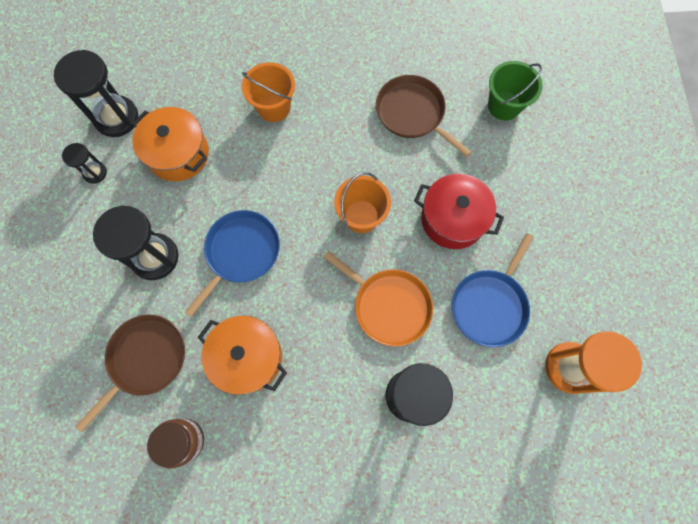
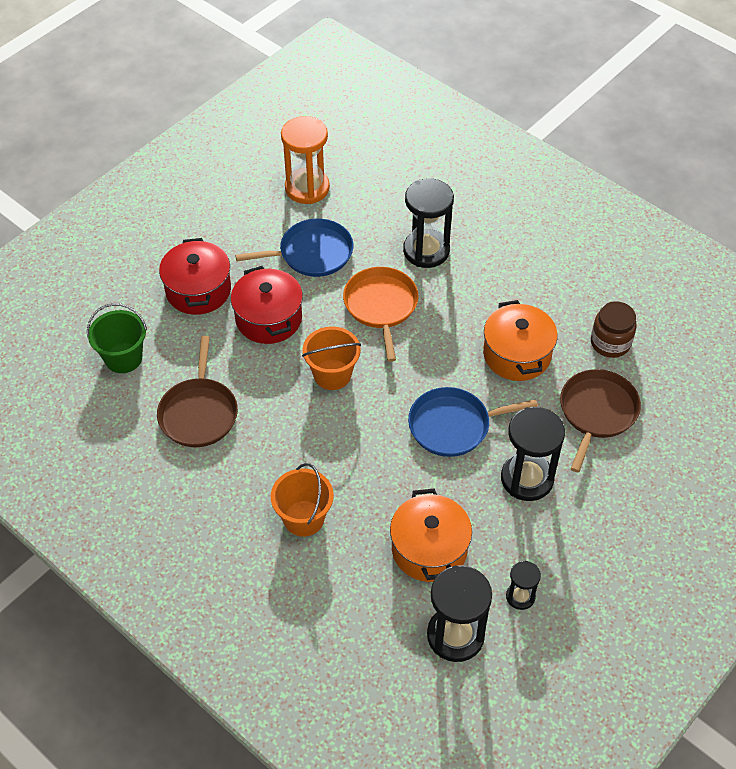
camera: 135 degrees left, 20 degrees down
(145, 359) = (597, 412): brown pan -> brown pan turned 120 degrees clockwise
(525, 196) = (198, 290): none -> red pot

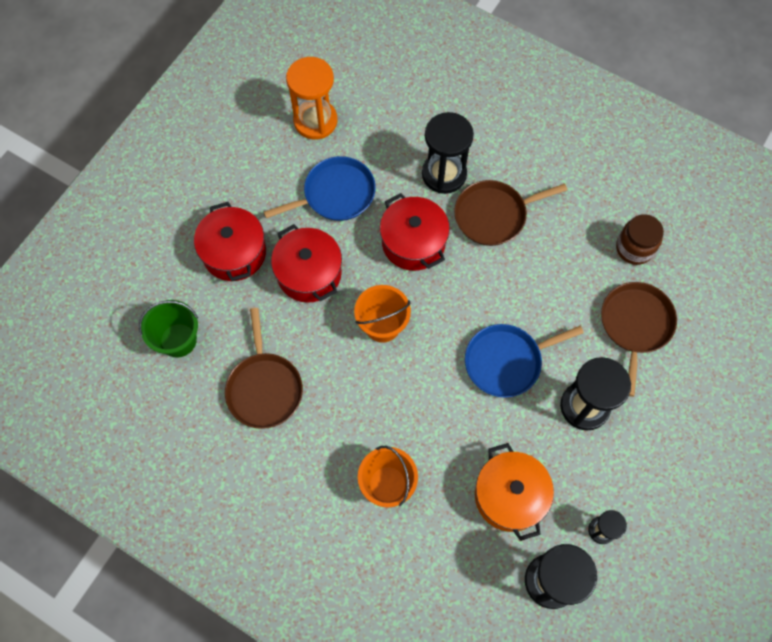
camera: 10 degrees left, 15 degrees up
(381, 306) = (413, 242): orange pan -> red pot
(469, 293) = (494, 215): none -> brown pan
(517, 354) = (550, 275): orange pot -> none

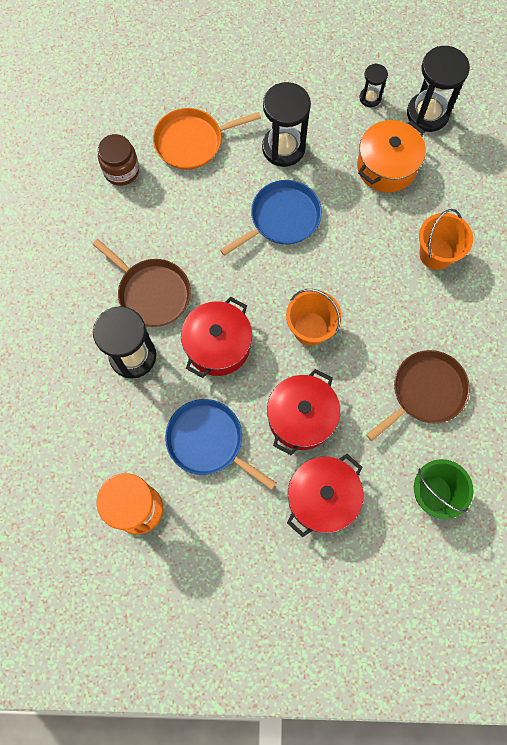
camera: 120 degrees left, 5 degrees up
(506, 361) = (282, 218): blue pan -> blue pan turned 75 degrees counterclockwise
(635, 325) = (192, 142): brown pan -> orange pan

